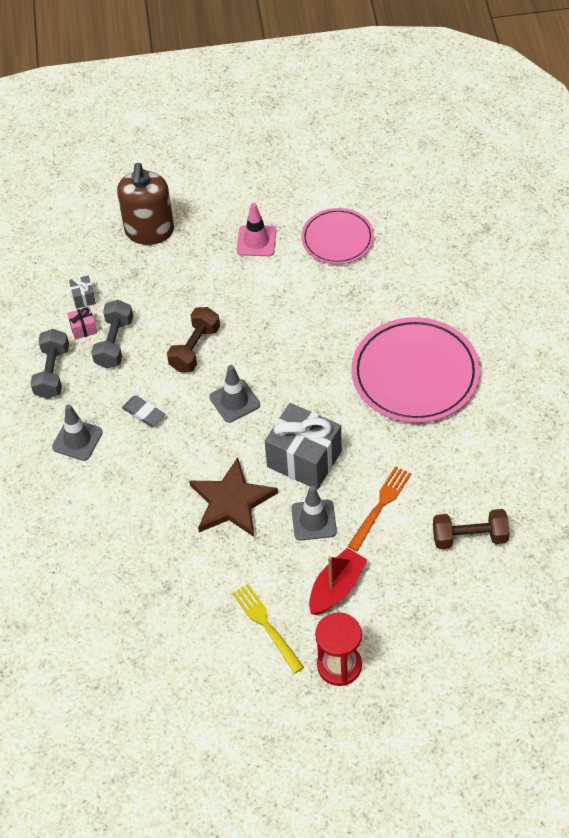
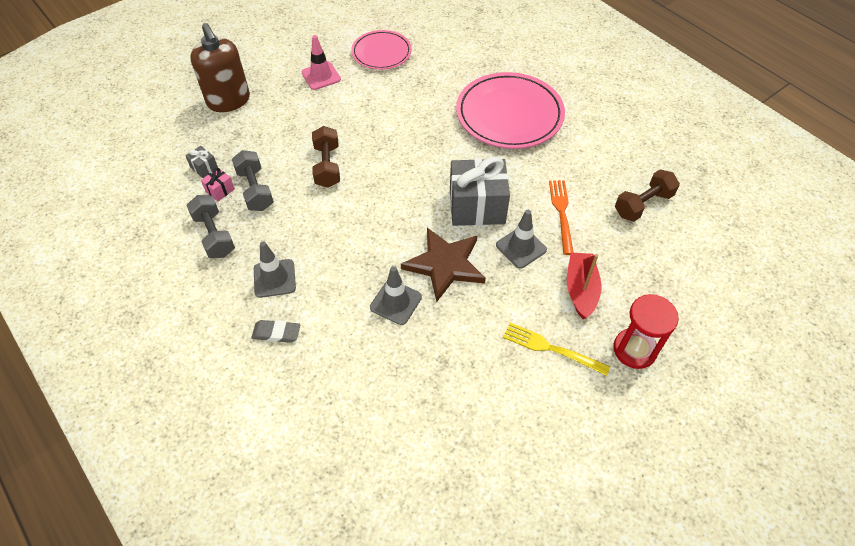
camera: 35 degrees left, 0 degrees up
(144, 413) = (319, 231): grey eraser -> grey eraser (276, 333)
(234, 401) = (389, 189): grey traffic cone -> grey traffic cone (396, 302)

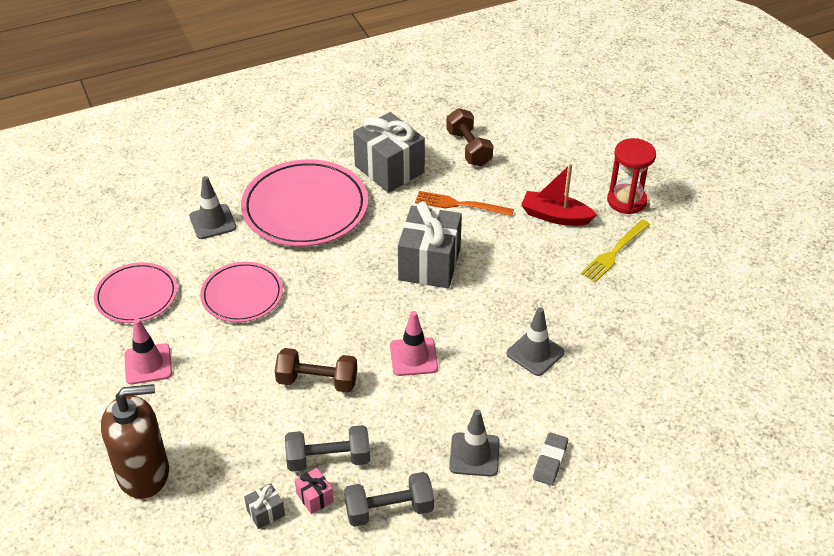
camera: 75 degrees left, 10 degrees down
(367, 218) = (413, 357): none -> pink traffic cone
(400, 104) = (242, 295): none -> pink plate
(445, 265) = (498, 305): brown star -> none
(521, 247) = (494, 244): grey traffic cone -> grey traffic cone (212, 222)
(583, 155) = (389, 169): none -> grey gift

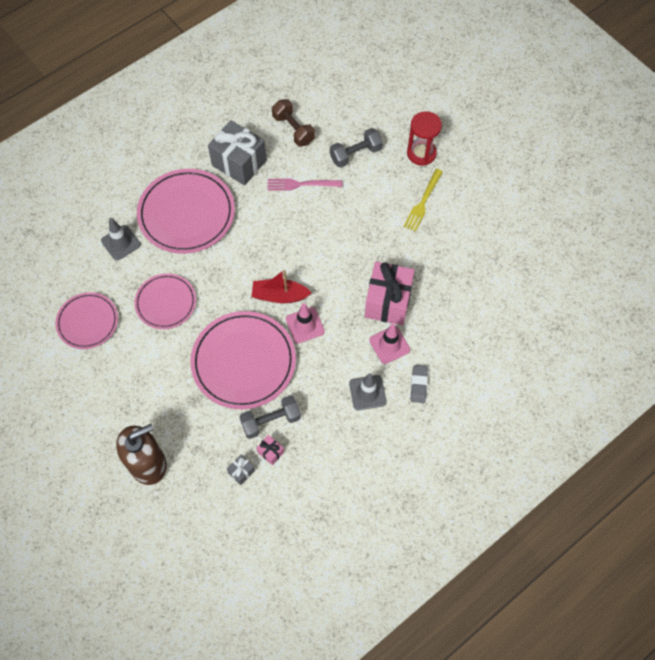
camera: 15 degrees left, 20 degrees up
(148, 364) = (118, 377): pink traffic cone -> pink traffic cone (389, 345)
(317, 381) = (243, 362): brown dumbbell -> pink plate
(389, 510) = (323, 448): grey dumbbell -> grey dumbbell (355, 154)
(429, 264) = (294, 243): grey gift -> none
(459, 205) = (300, 184): orange fork -> pink fork
(535, 353) = (388, 301): grey traffic cone -> pink gift
(555, 216) = (373, 179): red boat -> red boat (279, 296)

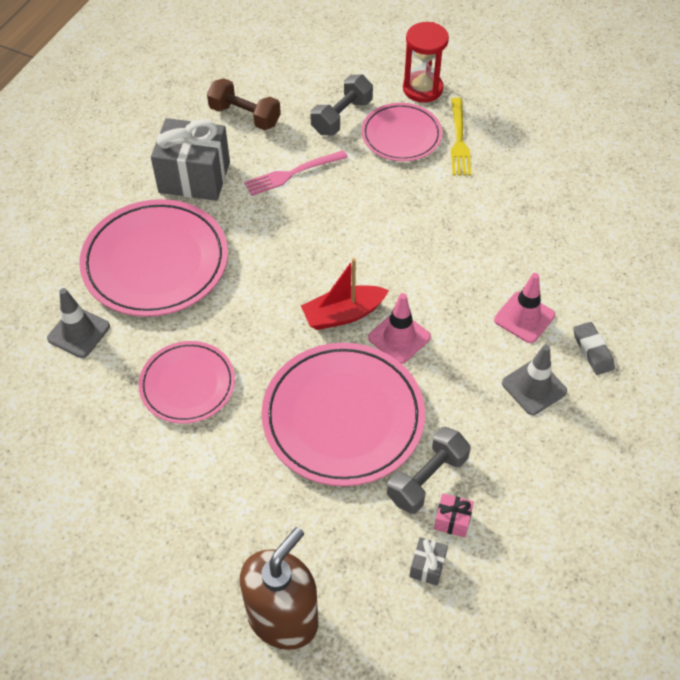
camera: 25 degrees left, 10 degrees down
(87, 322) = (83, 456): pink plate -> pink plate (401, 135)
(388, 301) = (489, 267): pink gift -> none

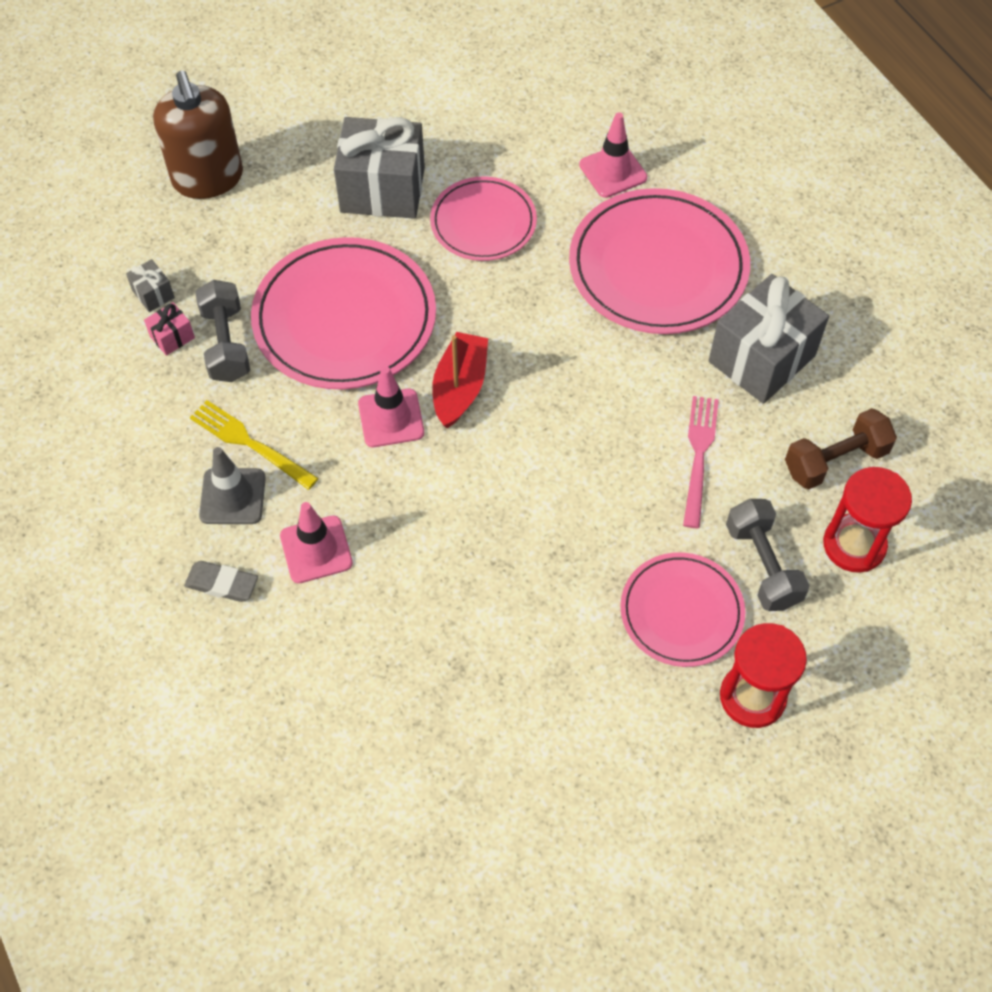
camera: 125 degrees right, 5 degrees up
(78, 332) = (613, 171): grey traffic cone -> pink traffic cone
(201, 473) = (382, 190): none -> grey gift
(295, 88) = (854, 545): none -> red hourglass
(459, 140) = (624, 674): yellow fork -> yellow fork (249, 443)

